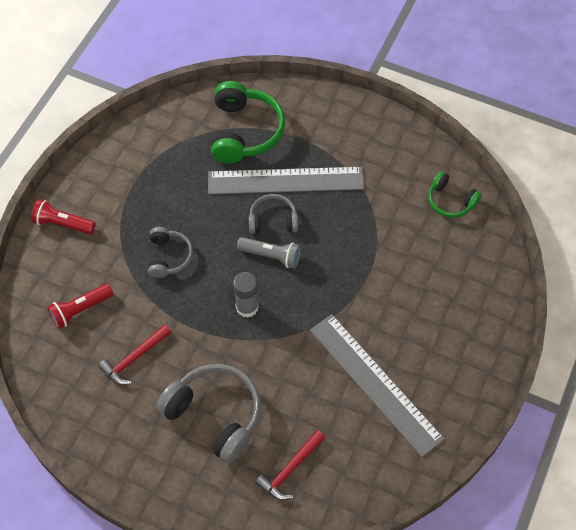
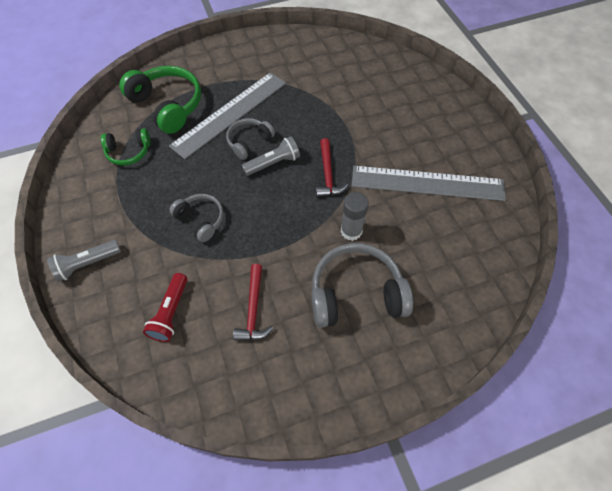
camera: 45 degrees left, 0 degrees up
(63, 223) = (87, 264): red flashlight -> grey flashlight
(247, 307) = (294, 206): grey glue stick -> grey glue stick (351, 231)
(290, 469) = (445, 282): red hammer -> red hammer (327, 174)
(450, 201) = (344, 55): green headphones -> green headphones (129, 152)

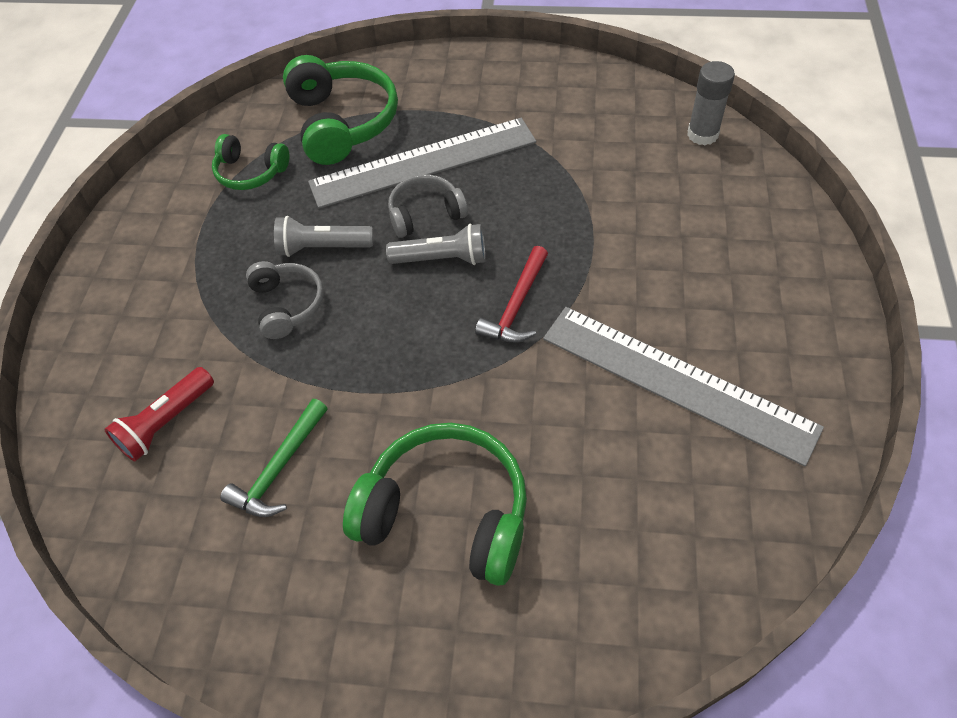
camera: 30 degrees right, 5 degrees down
(87, 264) = (105, 308): grey flashlight -> grey flashlight (322, 247)
(253, 309) = (279, 468): red hammer -> green hammer
(351, 231) = (499, 410): grey glue stick -> grey glue stick (702, 134)
(356, 293) = (446, 513): grey headphones -> green headphones

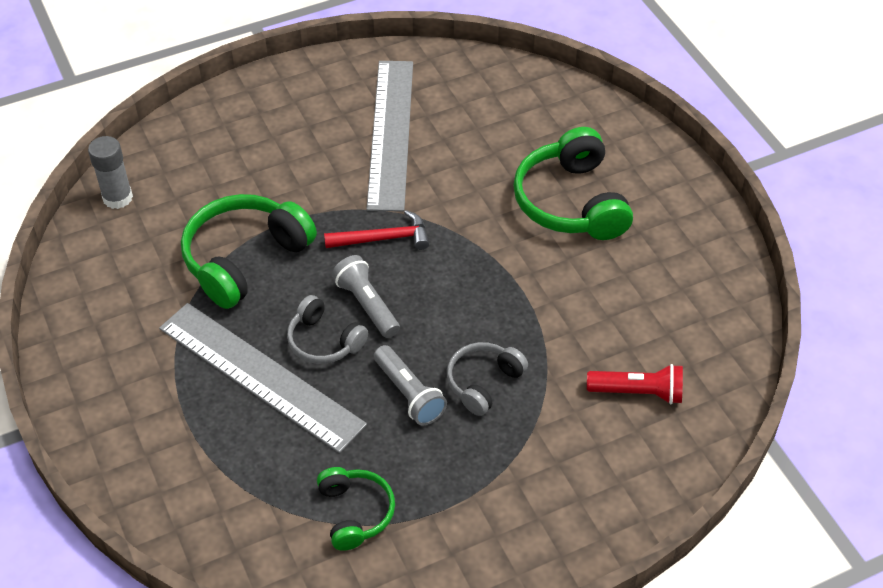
camera: 125 degrees left, 5 degrees down
(279, 468) = (614, 302): green hammer -> none
(342, 122) = (239, 475): green headphones -> green headphones (244, 259)

